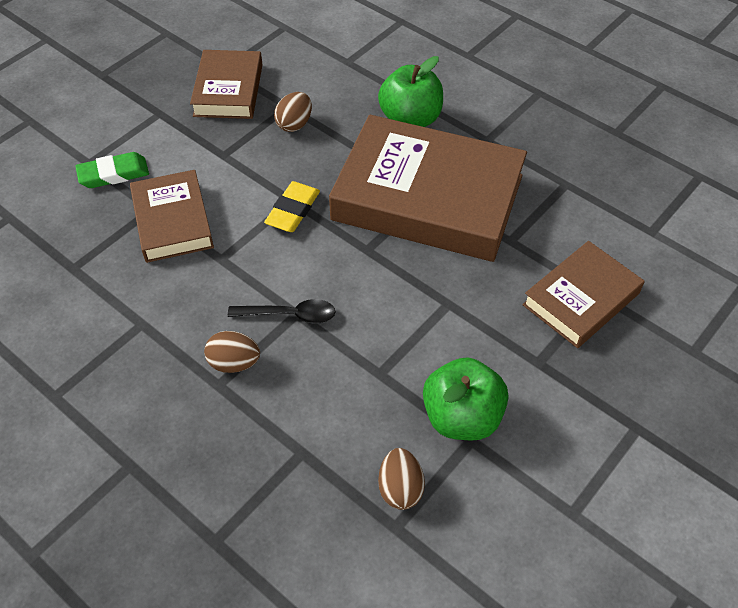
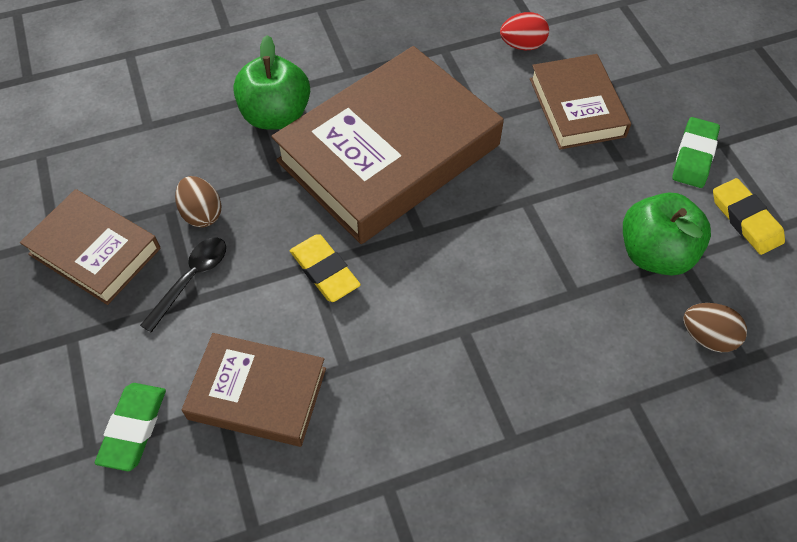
camera: 60 degrees left, 5 degrees up
(234, 363) = (494, 414): brown egg -> none
(290, 315) = (462, 336): black spoon -> black spoon (191, 279)
(556, 478) = (746, 219): none -> yellow eraser
(600, 410) = (694, 156): none -> green eraser
(619, 233) = (522, 45): none -> red egg

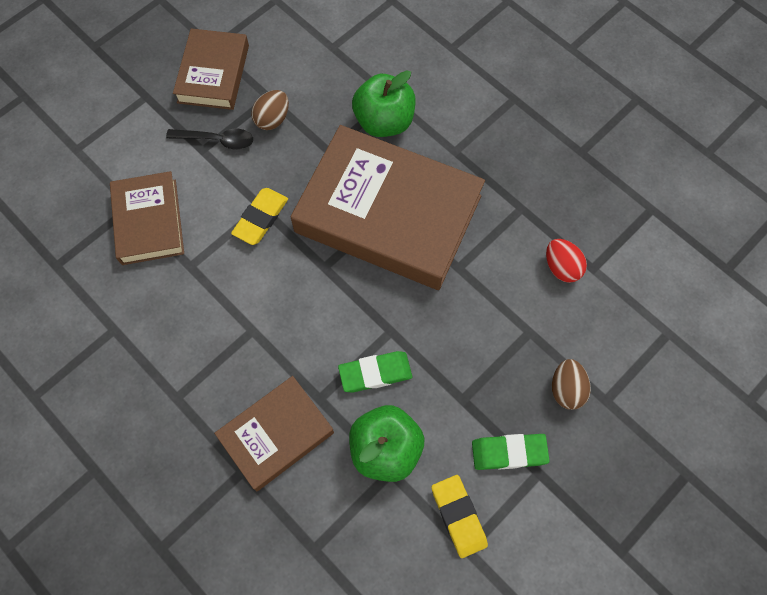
camera: 65 degrees right, 10 degrees up
(133, 428) = (98, 164): green eraser -> green eraser (375, 373)
(577, 107) = (513, 337): brown book -> brown book (276, 435)
(707, 337) = (322, 513): brown egg -> brown egg (566, 389)
(746, 219) = (458, 516): yellow eraser -> yellow eraser turned 60 degrees counterclockwise

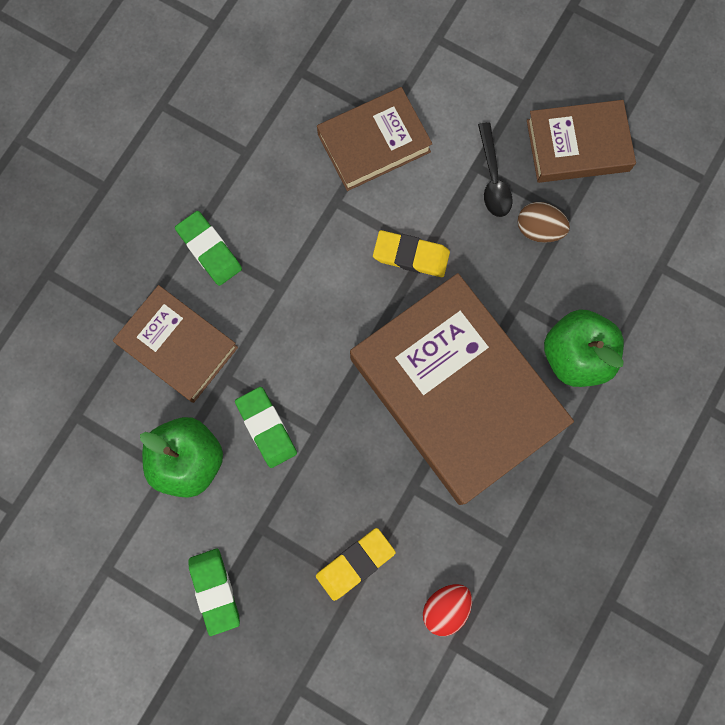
camera: 75 degrees right, 10 degrees up
(194, 384) = (209, 250): none -> green eraser
(388, 214) = (456, 392): brown book -> brown book turned 45 degrees counterclockwise
(458, 516) = (137, 552): yellow eraser -> yellow eraser (355, 564)
(566, 389) = (300, 641): brown egg -> none

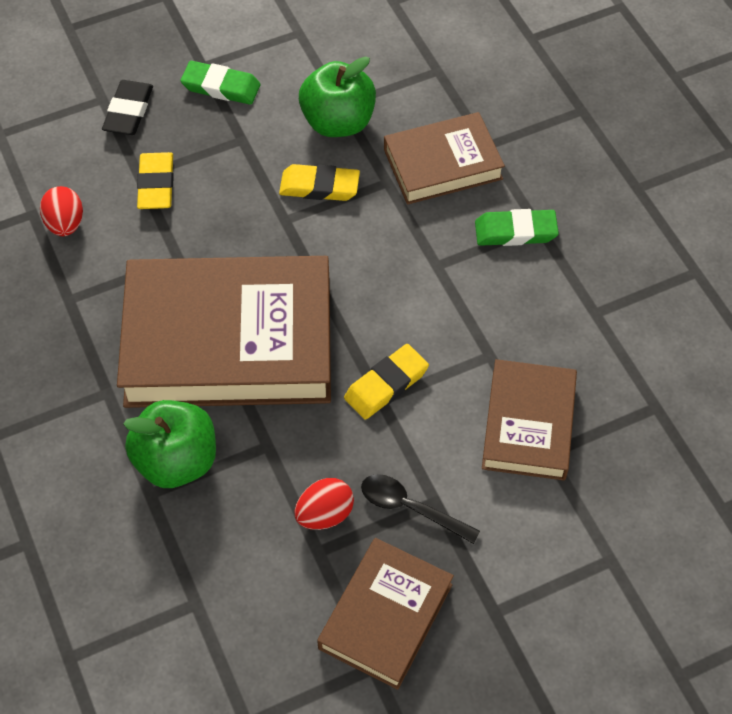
camera: 125 degrees right, 20 degrees down
(266, 427) = (319, 186): green eraser -> yellow eraser
(296, 652) = (128, 111): none -> black eraser
(539, 229) = (324, 514): brown egg -> red egg

